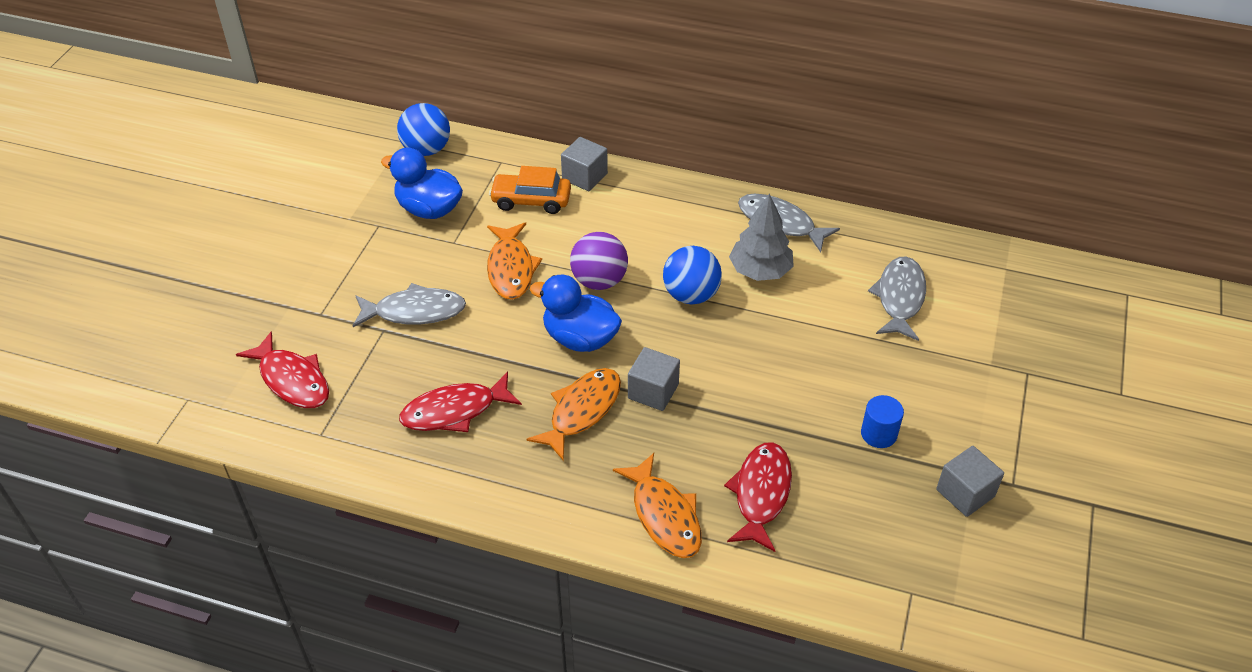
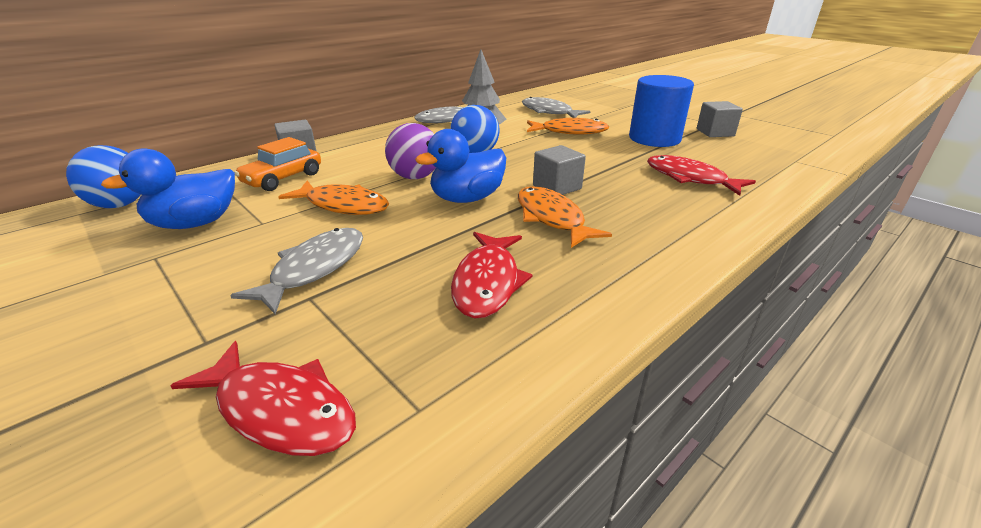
camera: 60 degrees left, 15 degrees down
(292, 380) = (280, 409): red fish -> red fish turned 45 degrees clockwise
(664, 515) = (696, 215): orange fish -> orange fish (569, 132)
(878, 434) = (654, 139): blue cylinder -> blue cylinder, size x1.99

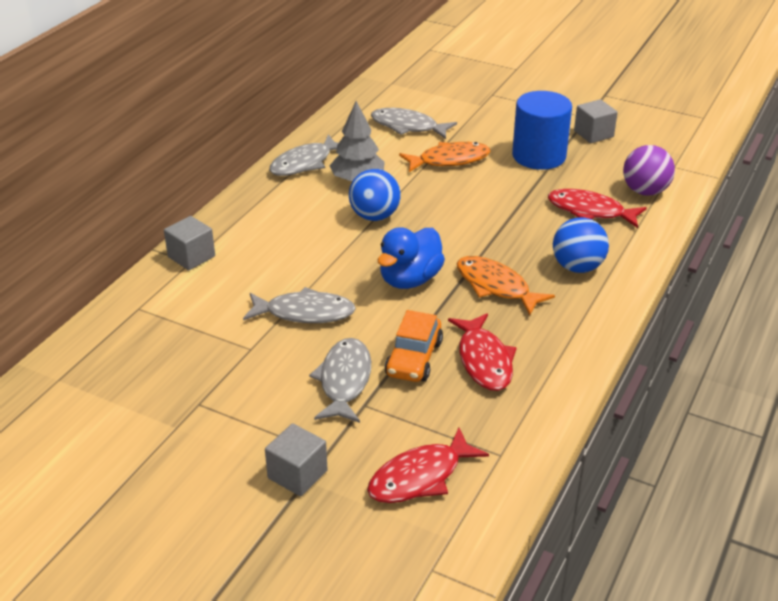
camera: 20 degrees left, 5 degrees up
(120, 205) = (86, 361): blue ball -> blue ball (577, 267)
(195, 223) = (190, 363): blue duck -> none
(280, 409) = (420, 477): red fish -> red fish turned 135 degrees clockwise
(283, 178) = (210, 292): orange car -> orange car (414, 358)
(343, 205) = (304, 313): orange fish -> grey fish
(415, 177) = (340, 262): purple ball -> purple ball (645, 191)
(557, 187) = (480, 247): grey cube -> grey cube (297, 474)

